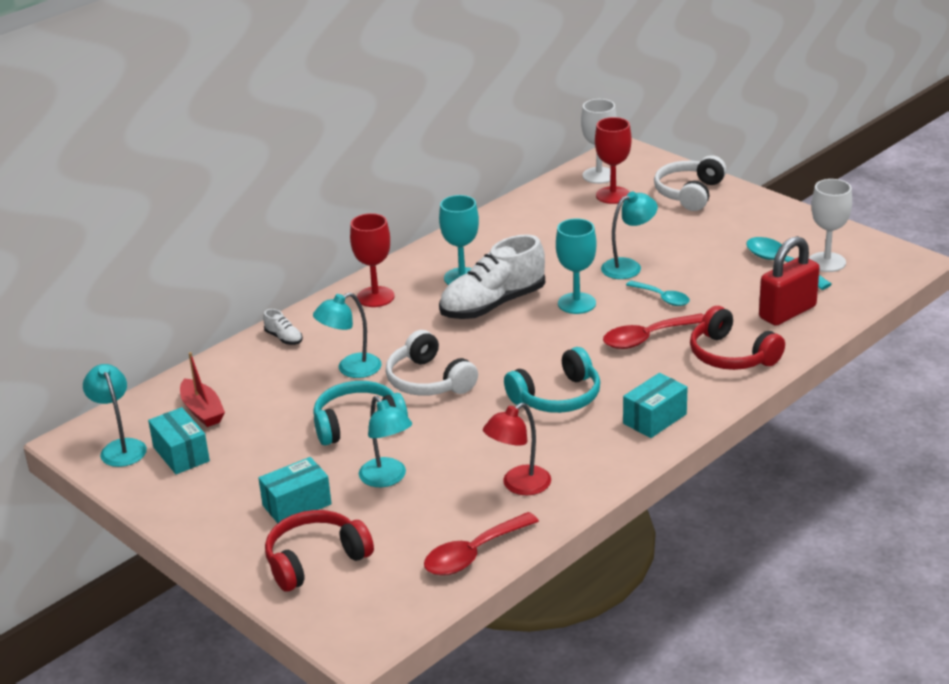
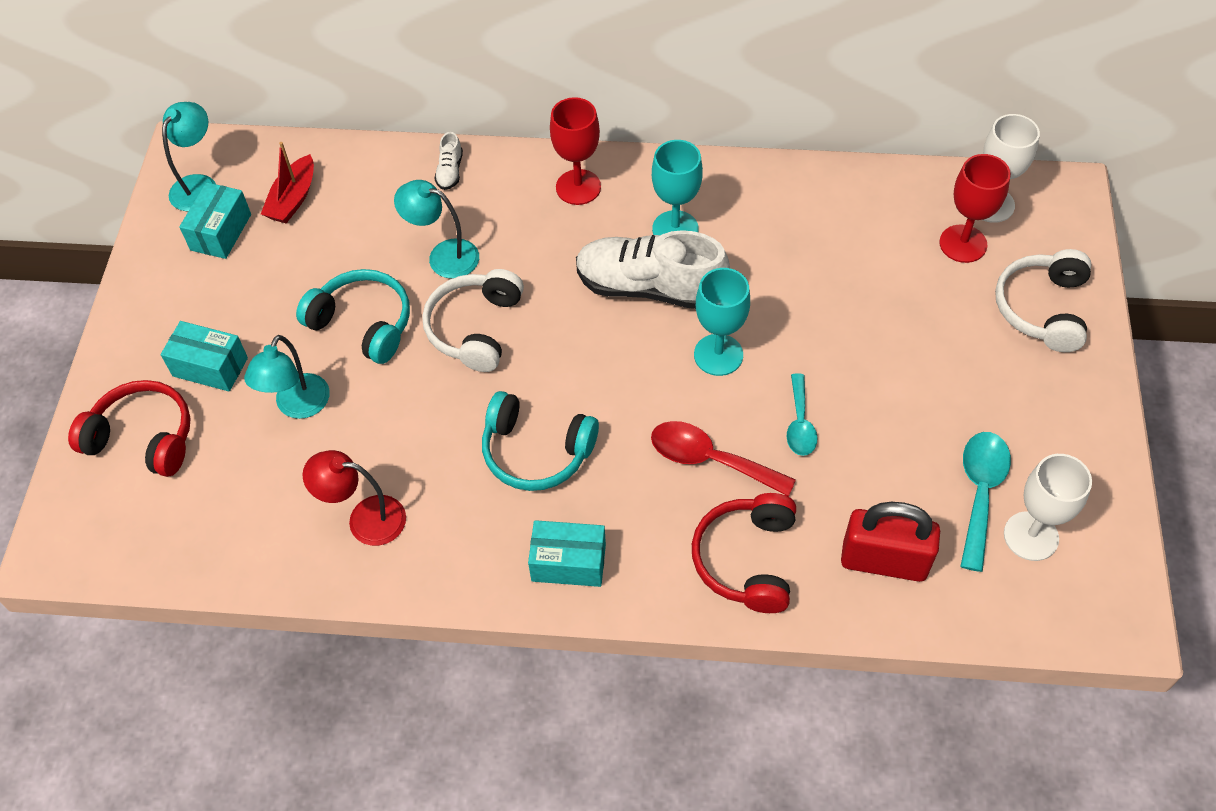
camera: 50 degrees right, 25 degrees up
(473, 554) = (234, 554): red spoon -> none
(628, 266) = (832, 352): turquoise lamp -> none
(689, 193) = (1042, 308): white headphones -> white headphones turned 60 degrees counterclockwise

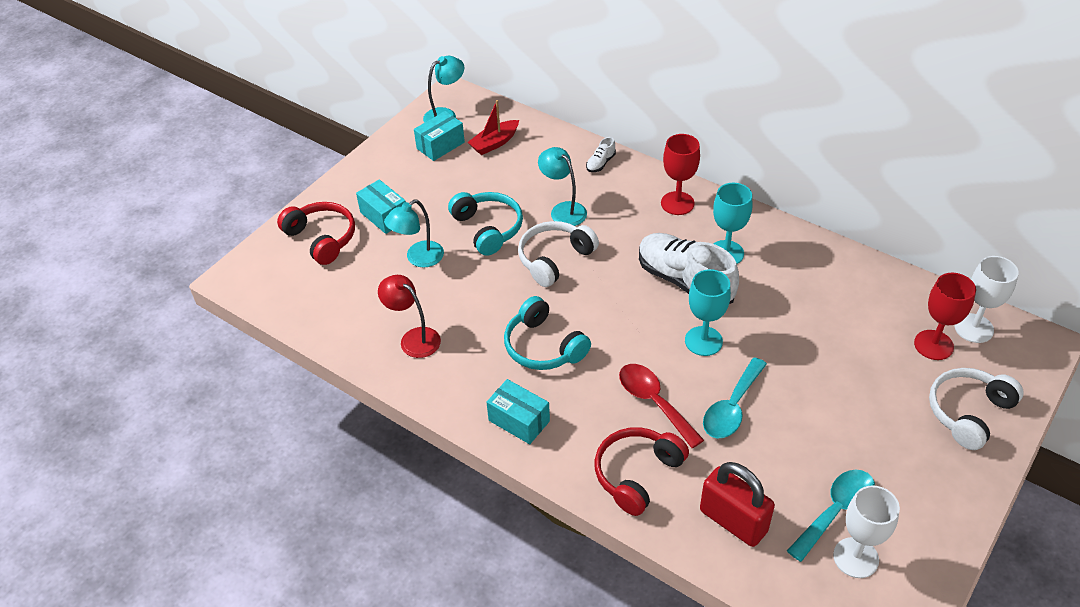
camera: 30 degrees right, 10 degrees down
(800, 424) = (732, 408): turquoise spoon -> turquoise spoon, size x1.51

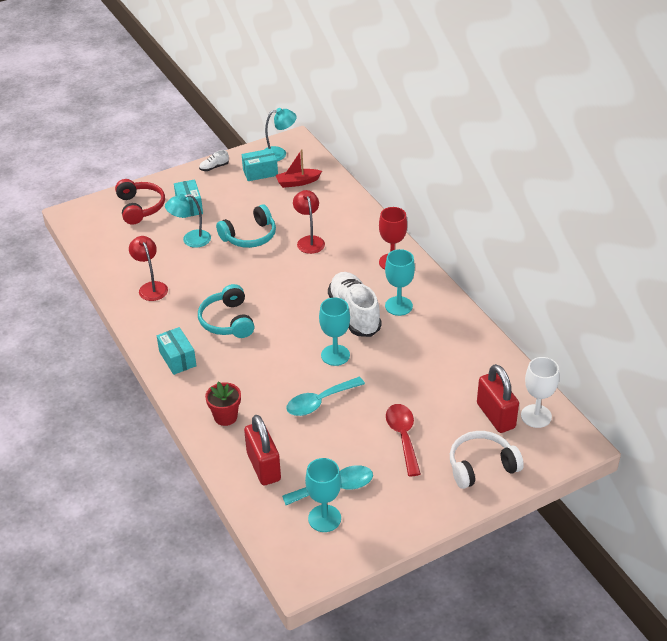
camera: 25 degrees right, 5 degrees down
(488, 228) = (250, 236): turquoise headphones -> turquoise headphones turned 60 degrees clockwise
(554, 259) = (278, 270): white headphones -> none
(563, 210) = (309, 241): turquoise lamp -> red lamp
(600, 163) = (360, 218): white shoe -> white shoe (214, 167)
(637, 474) = (225, 417): red headphones -> red flower pot
(654, 402) = (271, 379): red spoon -> red spoon (403, 436)
(855, 557) = (324, 518): white goblet -> turquoise goblet
(933, 345) = (495, 416): red goblet -> red padlock

